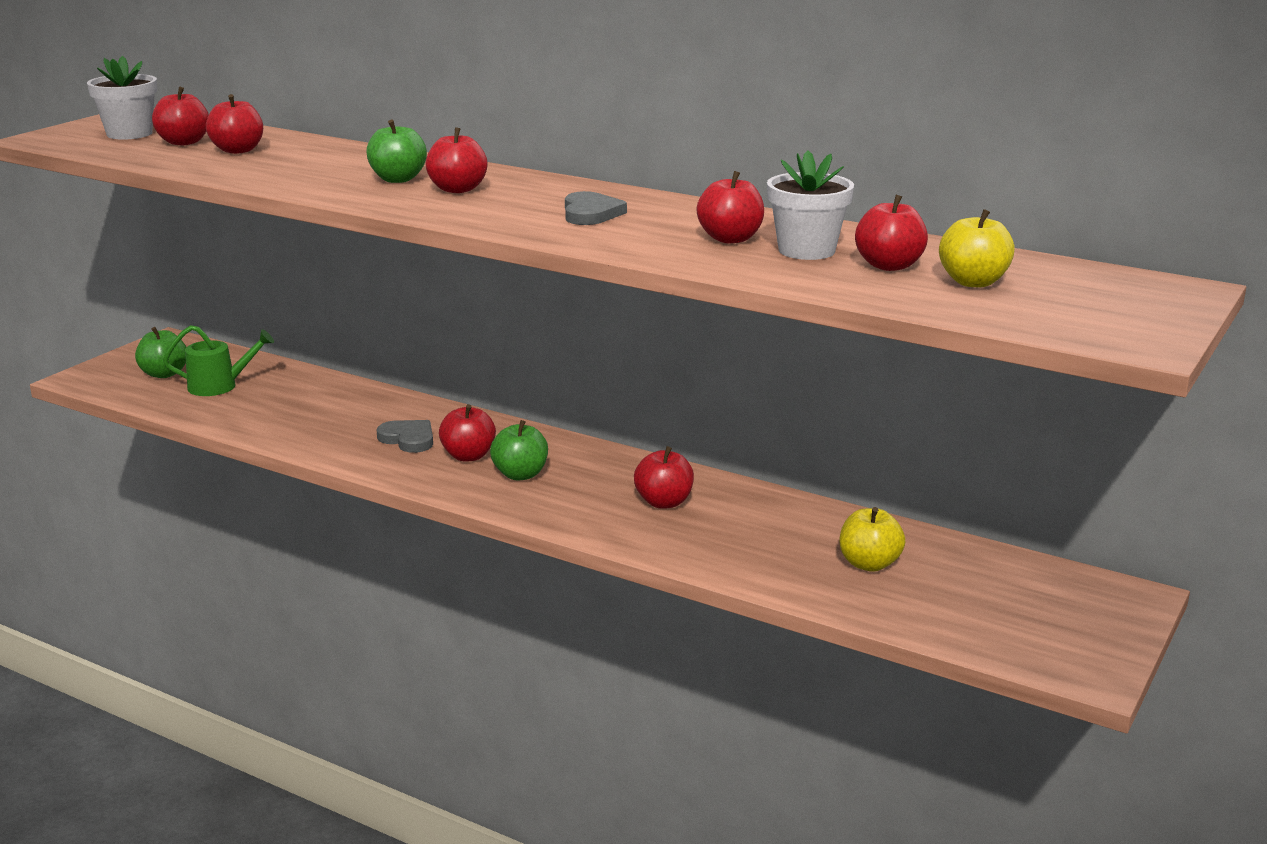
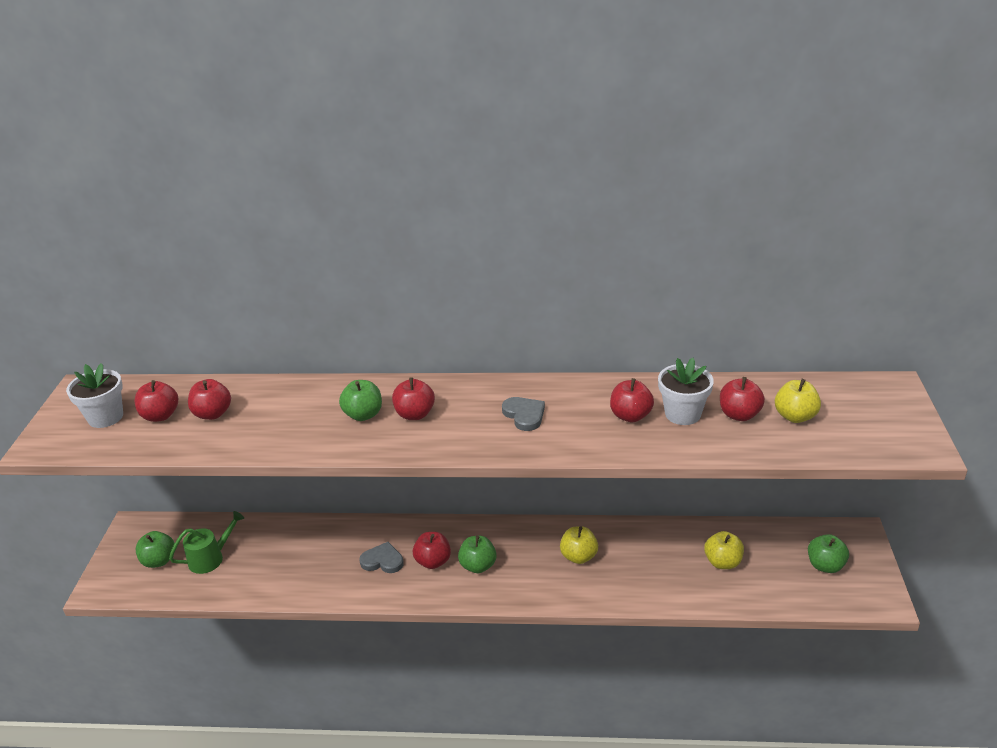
camera: 25 degrees left, 10 degrees up
(664, 502) = (578, 556): red apple -> yellow apple
(1033, 612) = (825, 565): none -> green apple

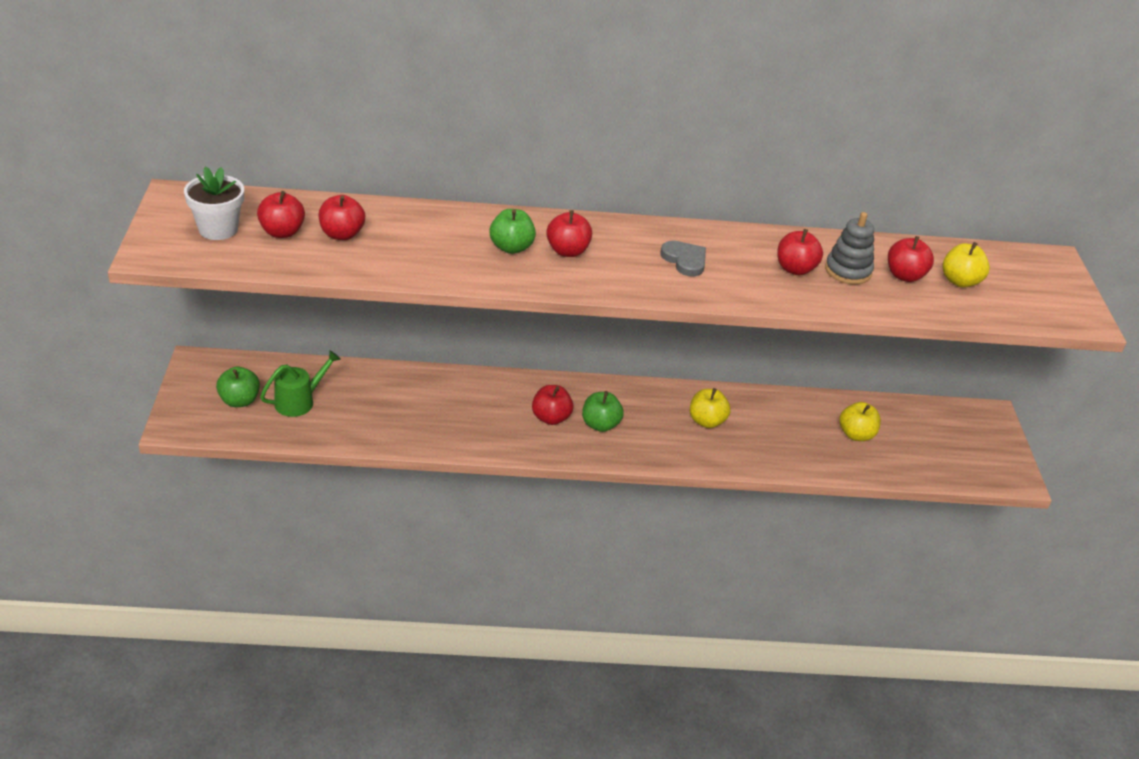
camera: 10 degrees left, 5 degrees up
(382, 561) = (495, 414): grey heart -> none
(682, 414) = (848, 271): white flower pot -> grey stacking toy
(825, 565) = (958, 443): green apple -> none

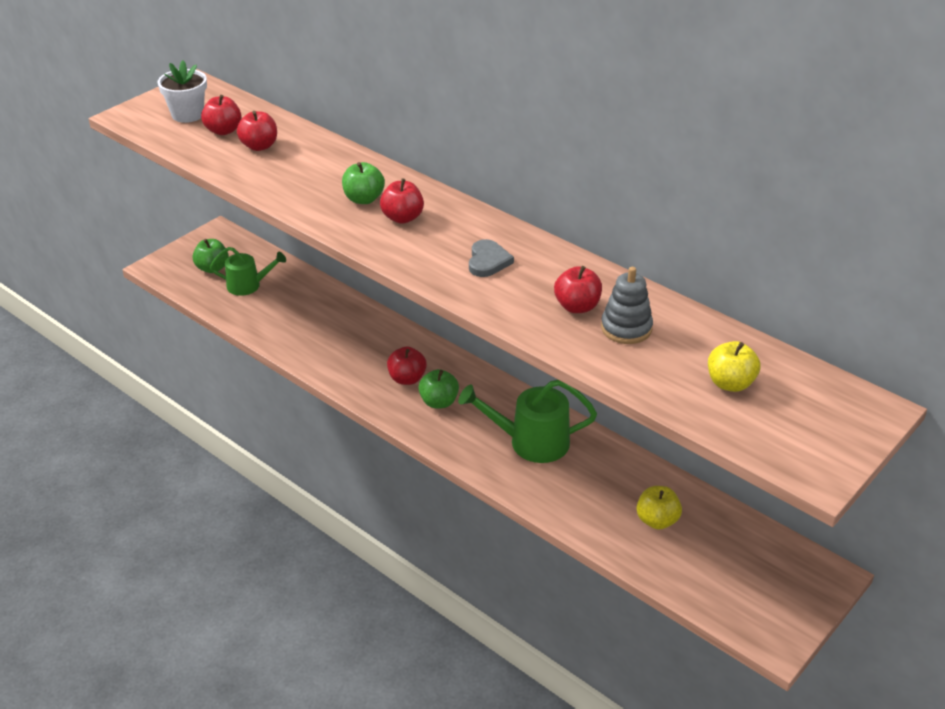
camera: 45 degrees right, 0 degrees up
(706, 421) = (531, 442): yellow apple -> green watering can
(904, 276) = (678, 355): red apple -> none

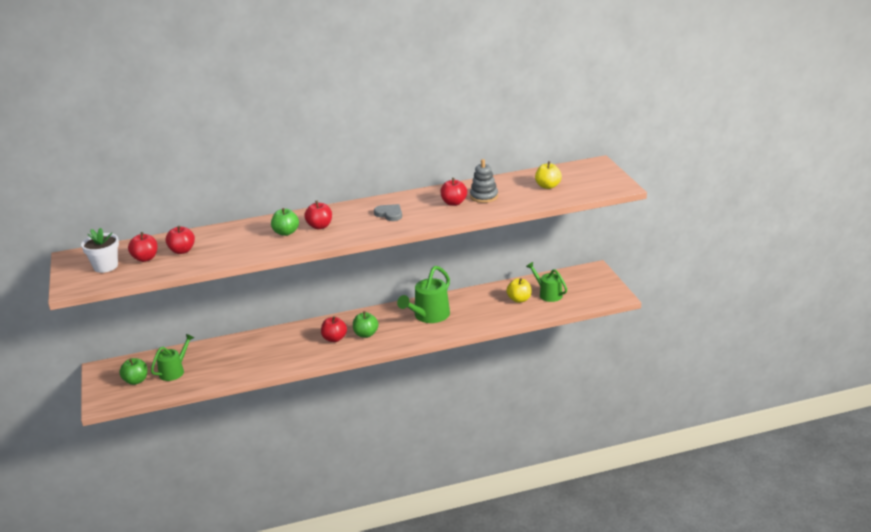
camera: 55 degrees left, 10 degrees down
(702, 548) = (548, 294): none -> green watering can

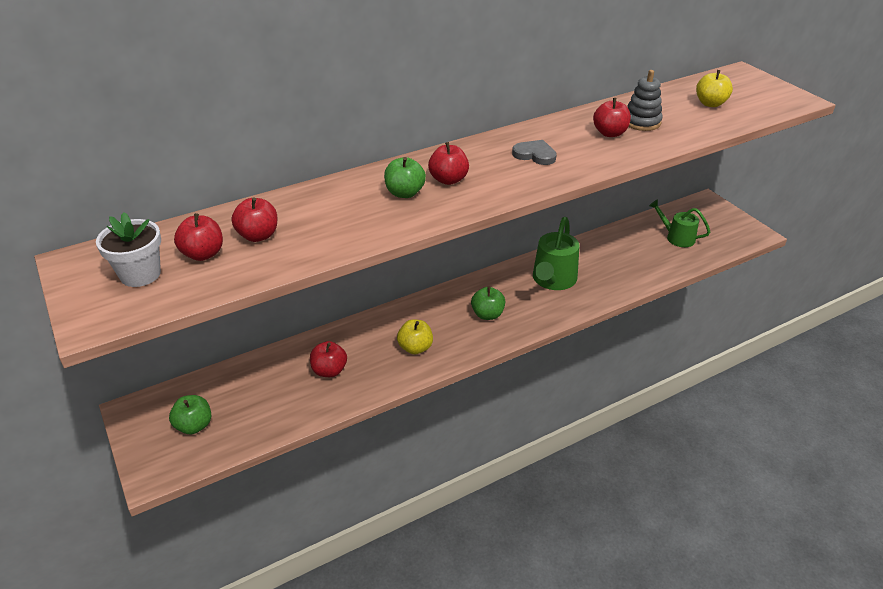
camera: 15 degrees left, 10 degrees up
(174, 371) = (246, 402): green watering can -> none
(334, 339) = (449, 325): red apple -> red apple (329, 371)
(519, 299) = (648, 247): yellow apple -> yellow apple (415, 348)

